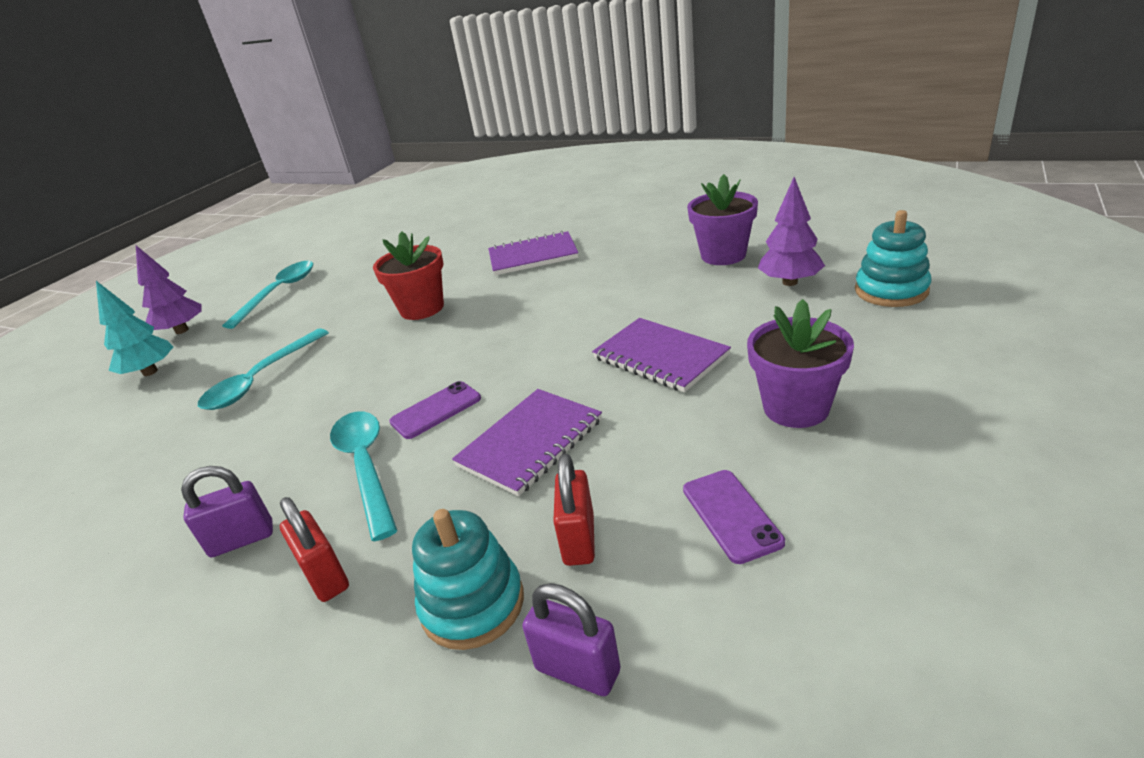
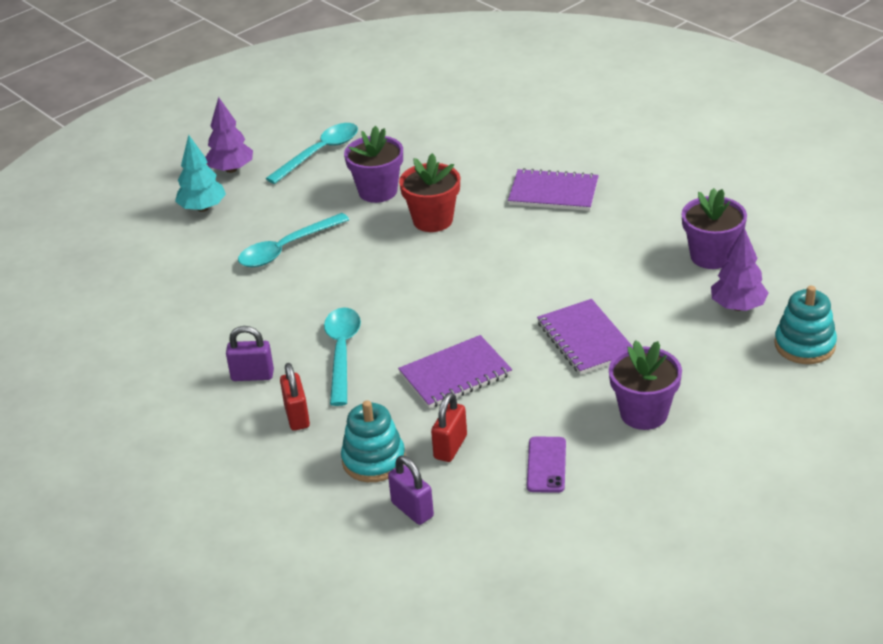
camera: 20 degrees right, 5 degrees up
(352, 303) = (377, 191): none -> purple flower pot
(436, 410) = (404, 325): purple phone -> none

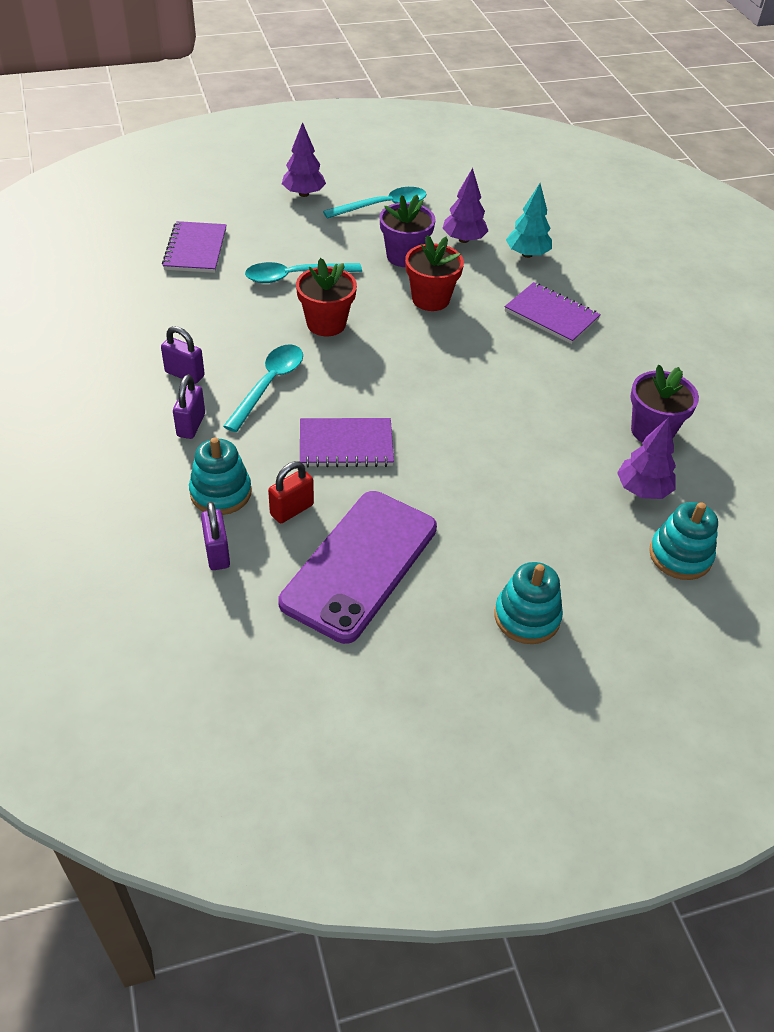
camera: 20 degrees right, 10 degrees up
(203, 208) = (257, 217): turquoise tree -> turquoise tree (527, 254)
(297, 416) = (191, 425): red padlock -> purple padlock
(352, 279) = (326, 324): none -> red flower pot
(422, 155) = (463, 240): none -> purple tree
(546, 465) = (360, 565): purple phone -> purple phone, size x2.37
(585, 339) = (481, 461): purple notebook -> purple notebook (195, 249)
(644, 413) = (481, 555): purple flower pot -> none
(717, 444) = (527, 617): none -> turquoise stacking toy

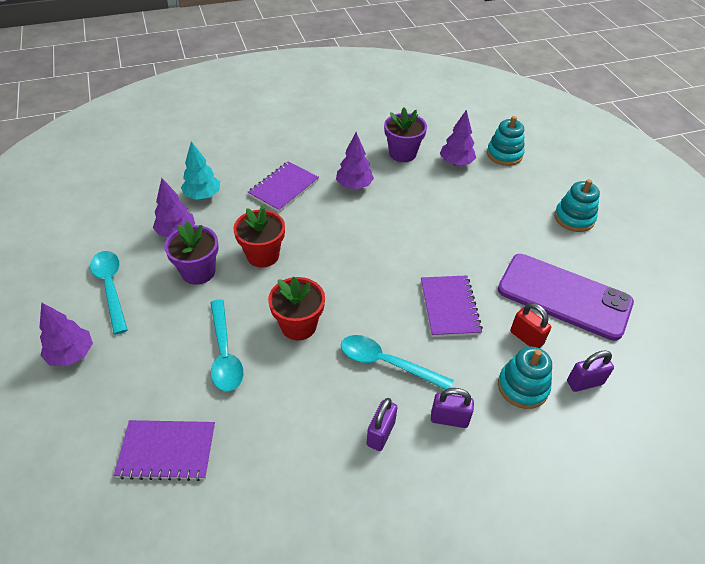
camera: 90 degrees left, 0 degrees up
(567, 377) = (354, 185): none -> purple tree

